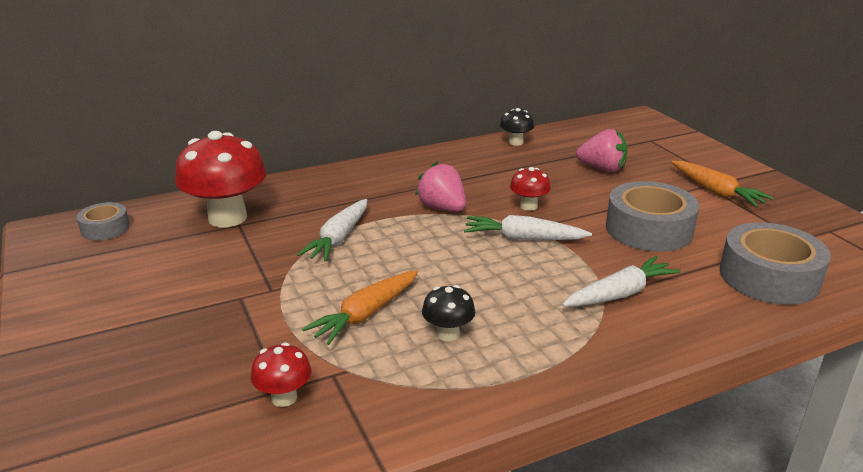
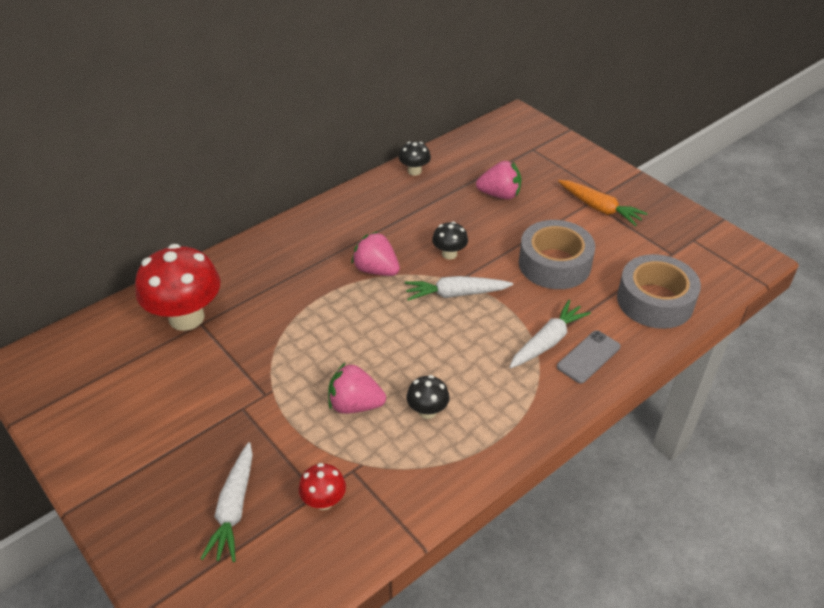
camera: 15 degrees left, 15 degrees up
(105, 228) = (76, 352): grey tape -> none
(338, 238) = (298, 324): white carrot -> white carrot (234, 508)
(365, 314) = (355, 405): orange carrot -> pink strawberry
(528, 206) = (449, 254): red mushroom -> black mushroom
(669, 315) = (588, 357): none -> grey phone

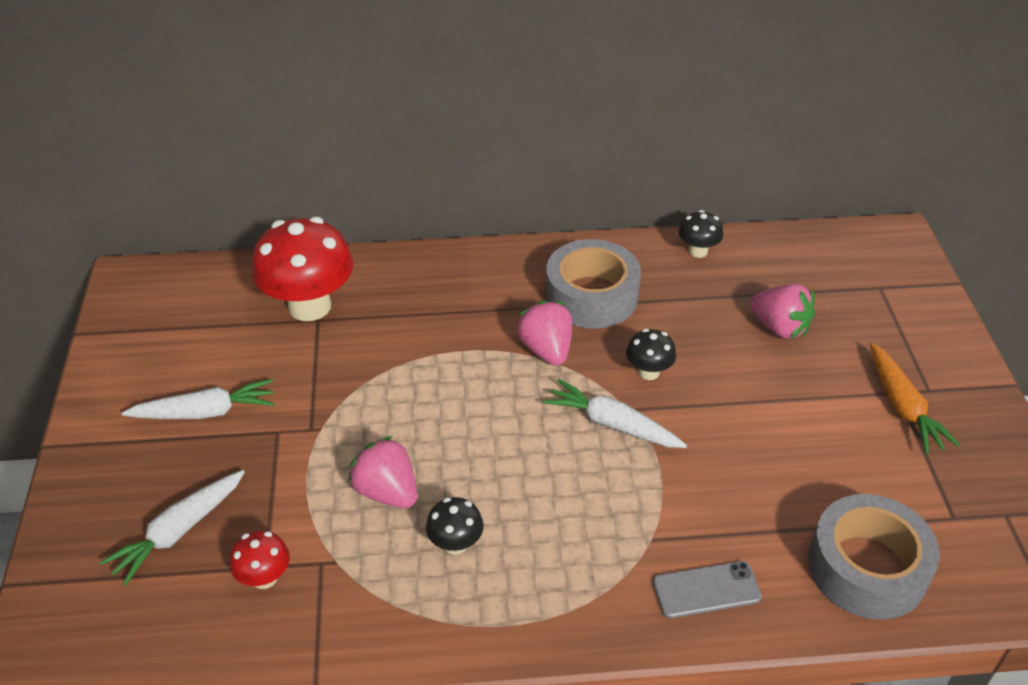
camera: 35 degrees right, 0 degrees up
(547, 341) = (671, 542): white carrot -> white carrot (205, 412)
(554, 264) = (771, 449): grey tape -> grey tape (591, 296)

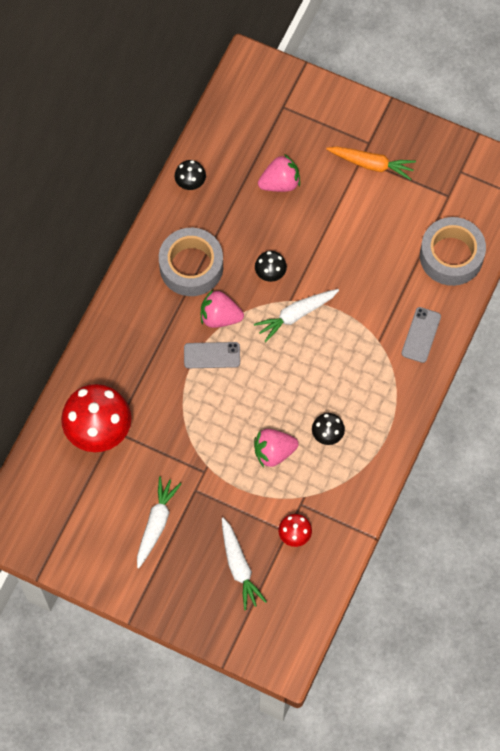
camera: 60 degrees left, 25 degrees up
(486, 365) = (212, 355): none -> grey phone

